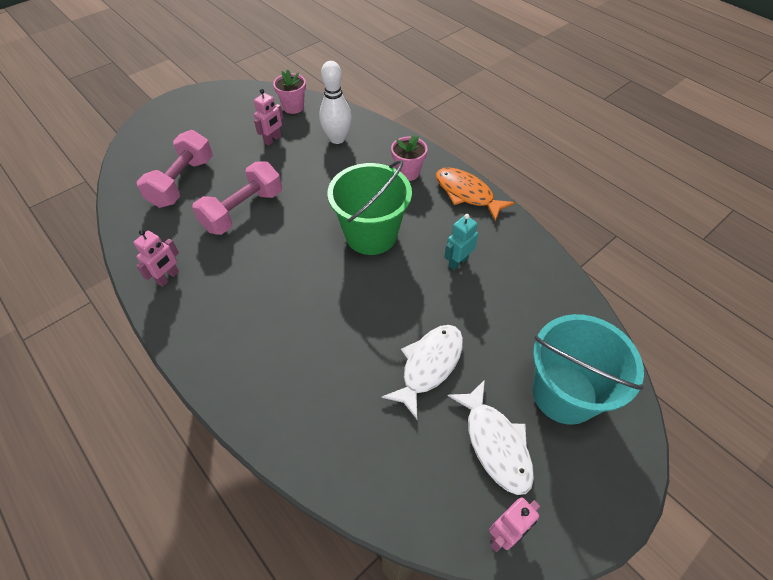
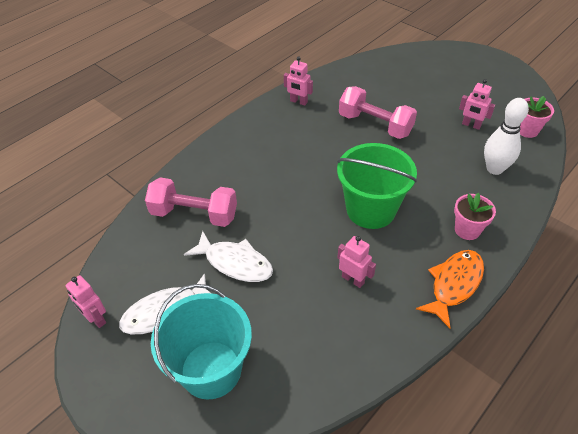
camera: 85 degrees right, 5 degrees down
(182, 182) = (395, 86): pink dumbbell -> pink dumbbell (194, 214)
(458, 262) = (353, 279): turquoise robot -> pink robot

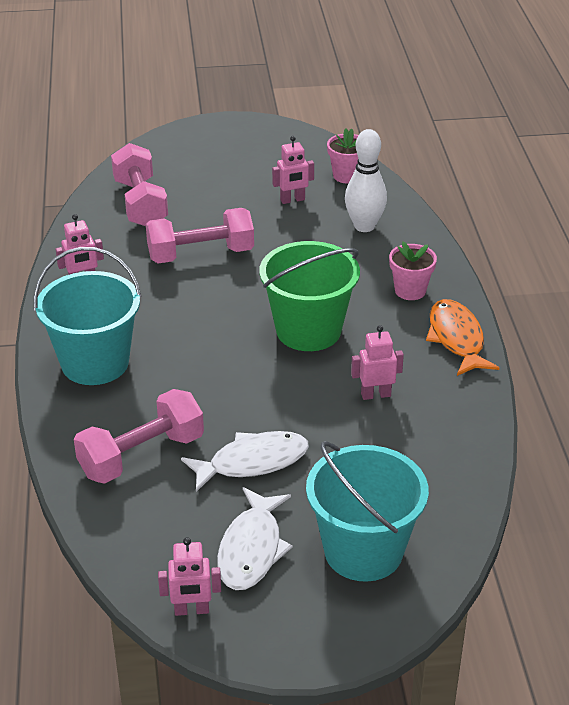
camera: 50 degrees left, 10 degrees down
(244, 148) = (95, 363): none -> turquoise bucket
(383, 77) = (140, 203): none -> pink dumbbell

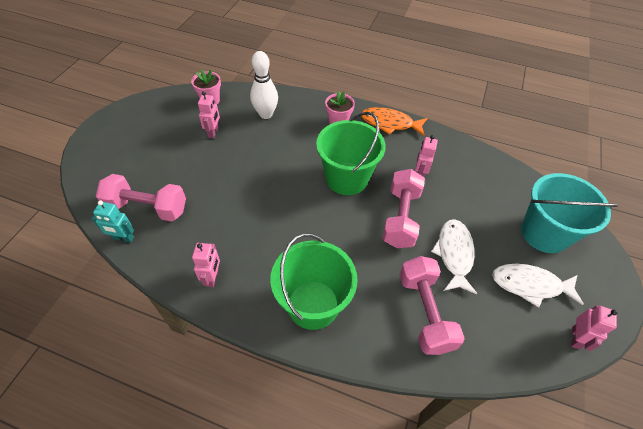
camera: 65 degrees left, 15 degrees up
(91, 206) = (123, 238): none -> turquoise robot
(95, 363) = (313, 304): turquoise bucket -> green bucket
(201, 254) = (234, 198): pink dumbbell -> pink dumbbell (401, 218)
(251, 549) = (530, 285): white fish -> white fish turned 150 degrees clockwise

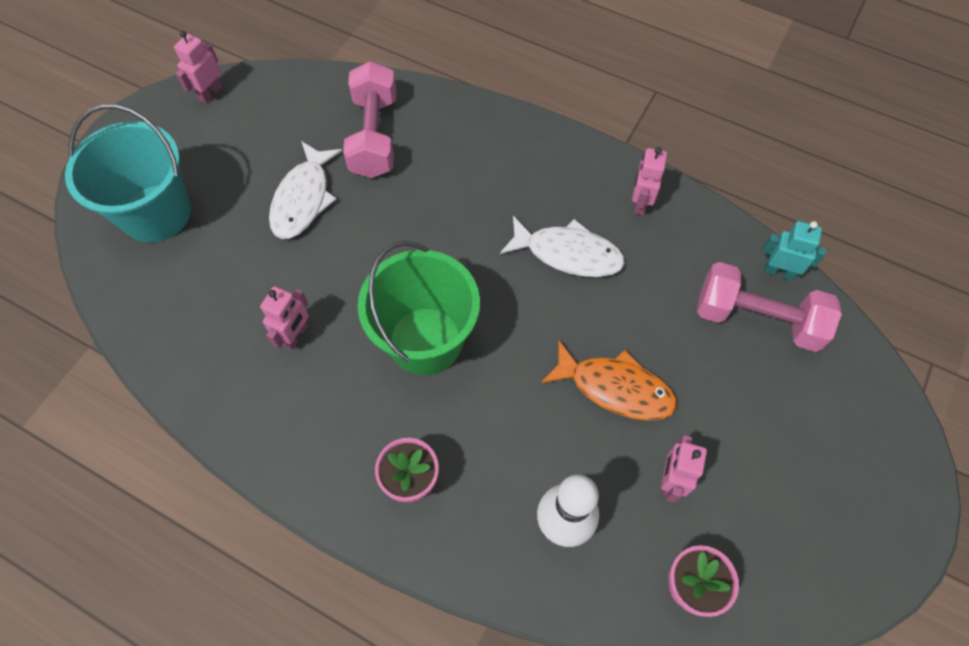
camera: 170 degrees left, 10 degrees up
(313, 304) = (510, 158): green bucket -> none
(390, 123) = (305, 466): orange fish -> orange fish (615, 388)
(401, 218) = (358, 259): pink dumbbell -> none
(530, 285) = (225, 151): white fish -> white fish (568, 253)

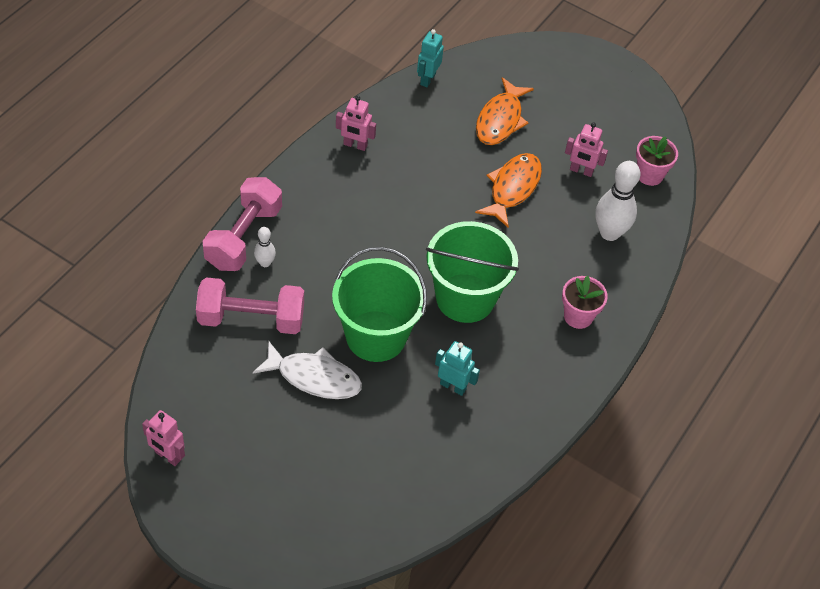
camera: 90 degrees left, 10 degrees down
(156, 213) = (312, 499): turquoise bucket -> none
(296, 335) = (453, 386): pink robot -> turquoise robot
(361, 251) = (376, 336): none -> green bucket
(449, 138) = (265, 263): none -> white bowling pin
(568, 253) = (396, 197): white fish -> none
(734, 366) = (500, 120): none -> orange fish
(757, 319) = (465, 100): pink dumbbell -> pink dumbbell (244, 237)

